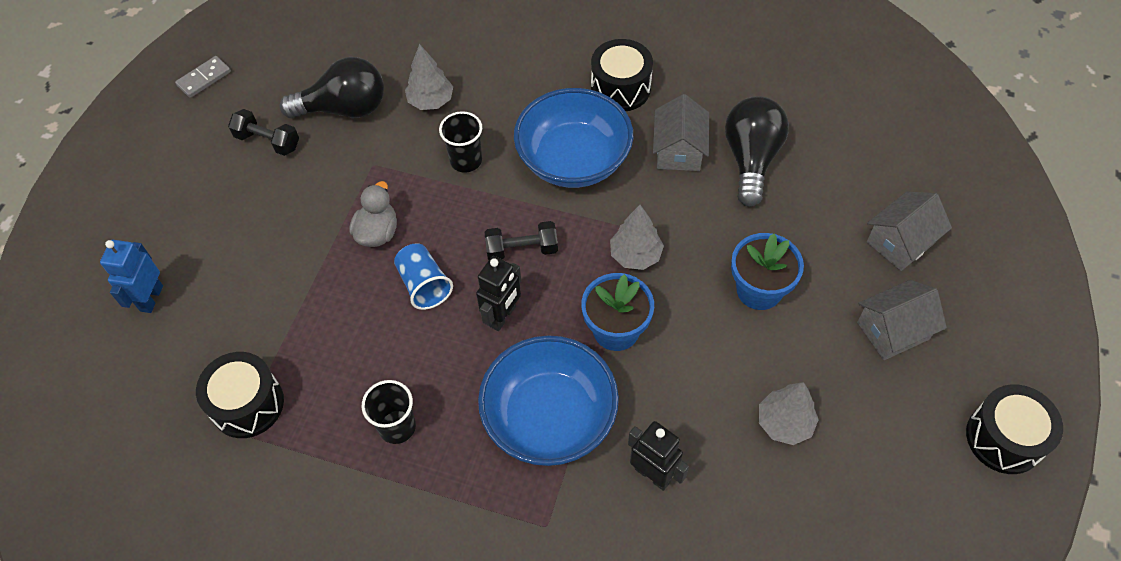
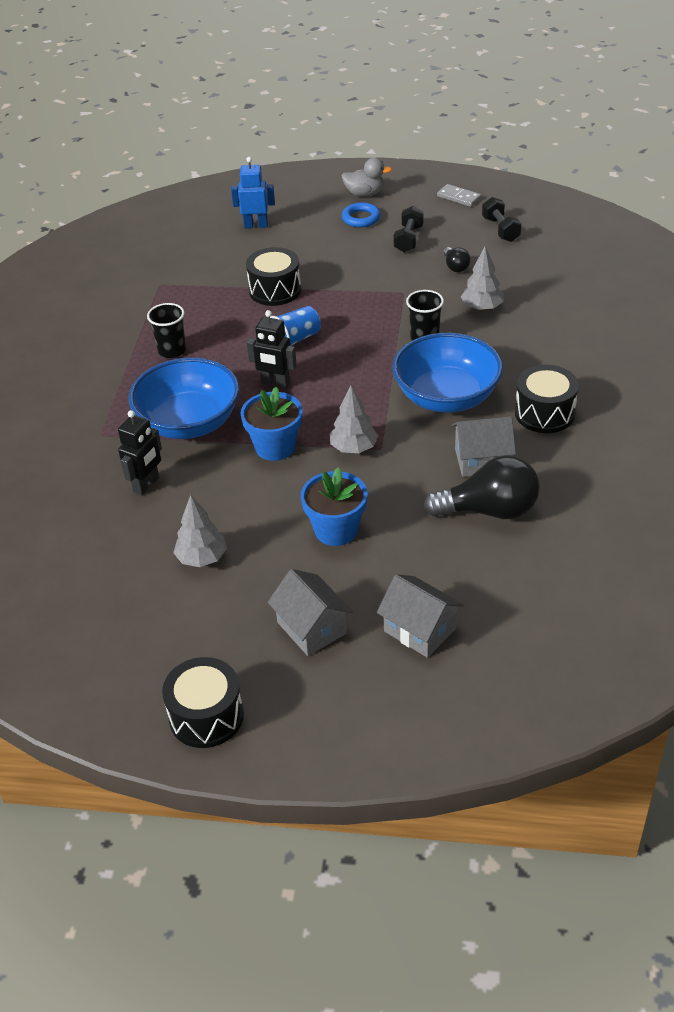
camera: 80 degrees right, 15 degrees down
(197, 180) = (361, 218): none -> blue ring
(247, 404) = (180, 283): black drum -> black drum (275, 290)
(344, 109) = (455, 267): black light bulb -> black light bulb, size x0.48
(377, 232) = (338, 308): grey duck -> grey duck (365, 193)
(522, 250) = (342, 383): black dumbbell -> black dumbbell (500, 229)

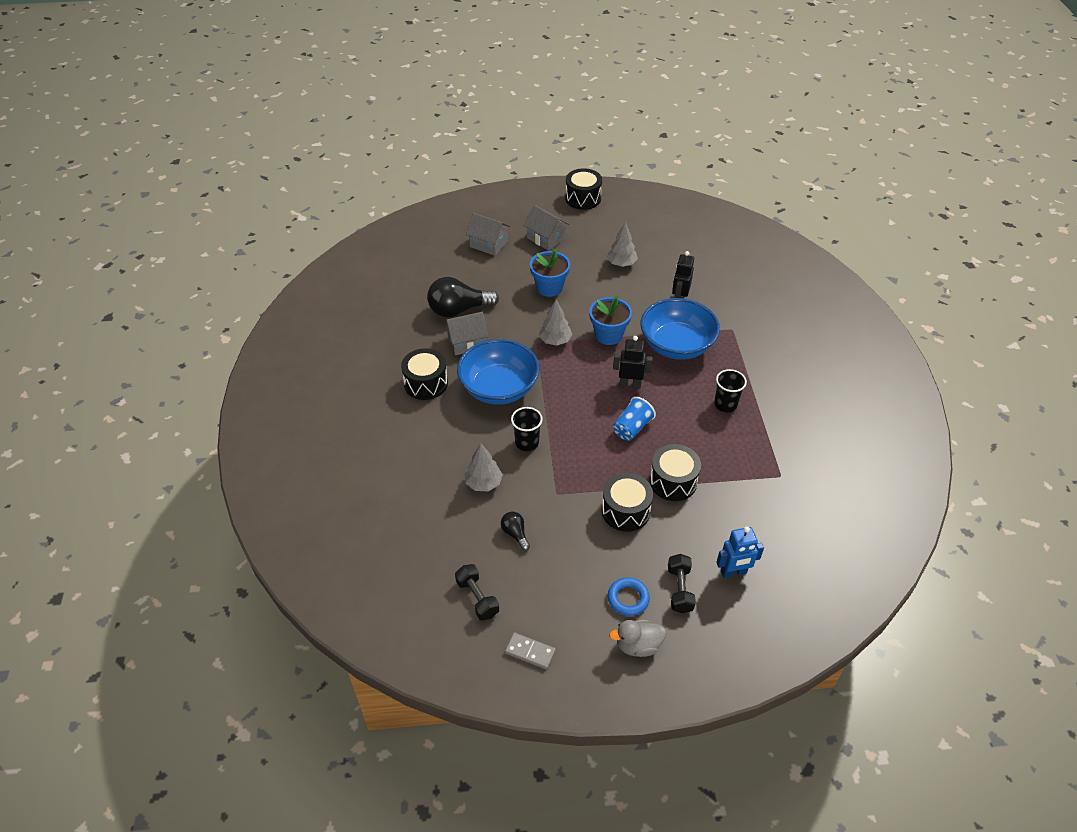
camera: 165 degrees right, 5 degrees up
(336, 273) = (625, 511): none -> black drum
(408, 239) = (569, 569): black dumbbell -> black dumbbell (679, 589)

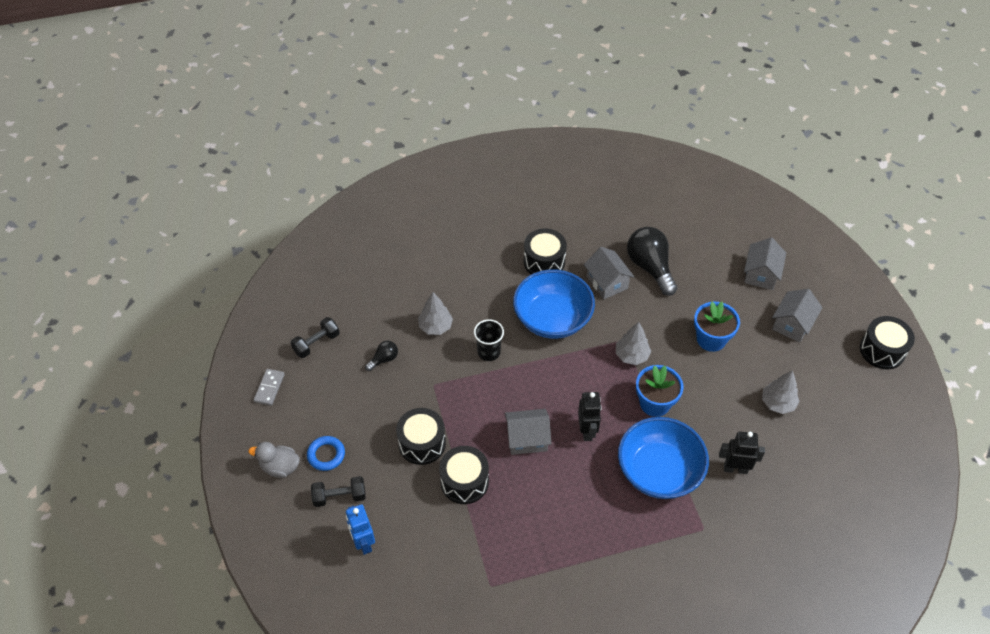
camera: 80 degrees right, 5 degrees up
(632, 428) = (527, 439): blue cup -> grey house
(638, 645) = (280, 467): grey duck -> grey duck turned 60 degrees counterclockwise
(725, 405) = (580, 526): black cup -> none

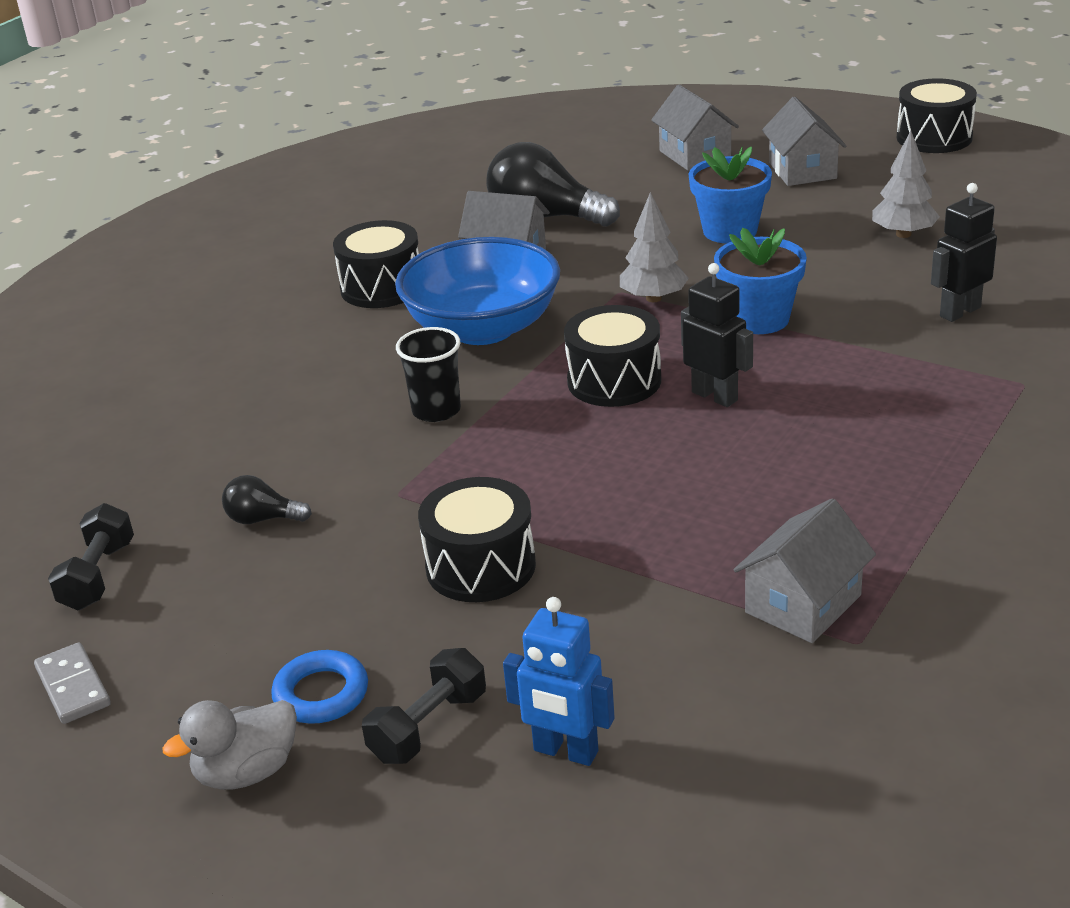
camera: 40 degrees left, 20 degrees down
(384, 359) = (263, 519): black light bulb -> black light bulb turned 90 degrees counterclockwise
(435, 327) = (303, 435): grey tree -> none
(464, 482) = (622, 560): black drum -> black drum (614, 381)
(527, 439) = (642, 456): grey house -> grey house (803, 604)
(659, 471) = (875, 371): blue bowl -> none

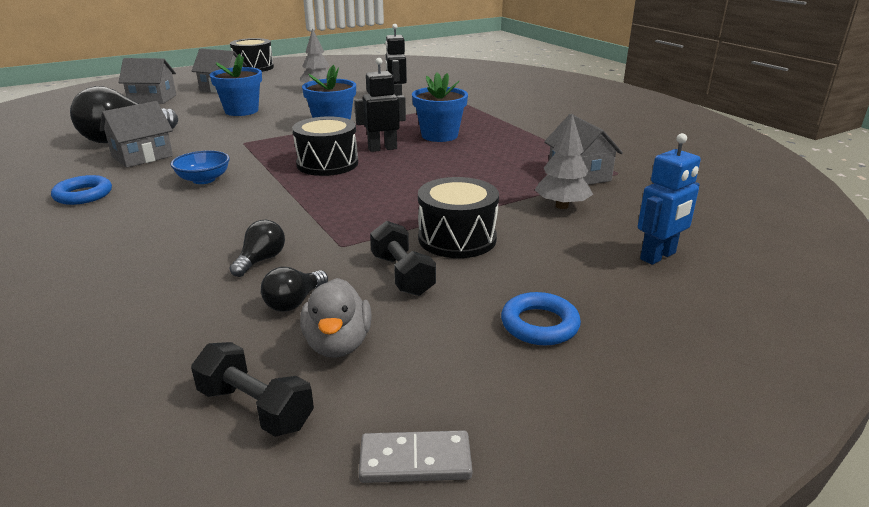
camera: 65 degrees left, 5 degrees down
(247, 772) = (610, 379): grey duck -> grey duck (338, 344)
(328, 460) = (261, 260): none -> black light bulb
(382, 287) = (83, 195): black drum -> blue ring
(428, 727) = (606, 292): black dumbbell -> black dumbbell (402, 275)
(436, 410) = (268, 212): black cup -> none
(483, 328) = (204, 179): blue bowl -> blue bowl, size x0.47
(653, 298) = (267, 138): grey tree -> grey tree (562, 206)
(827, 419) = (439, 135): none -> blue flower pot

